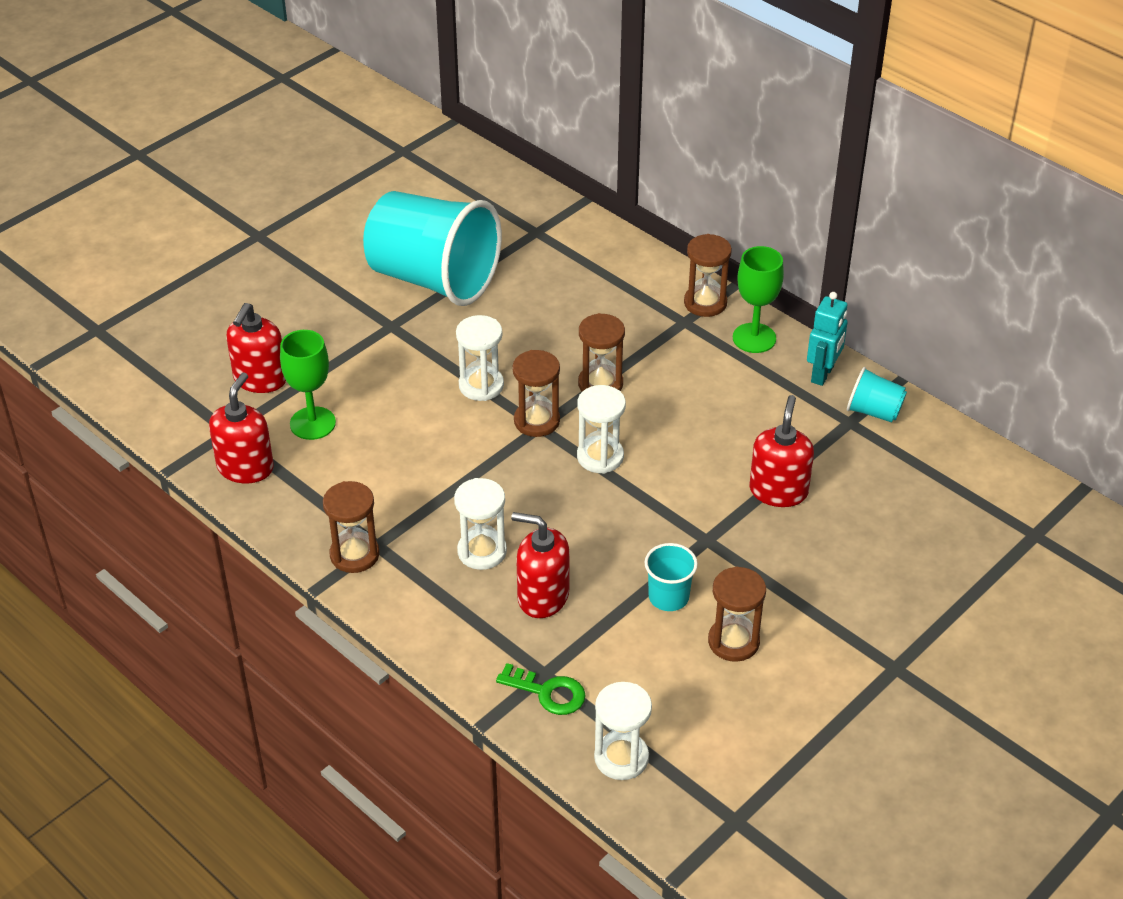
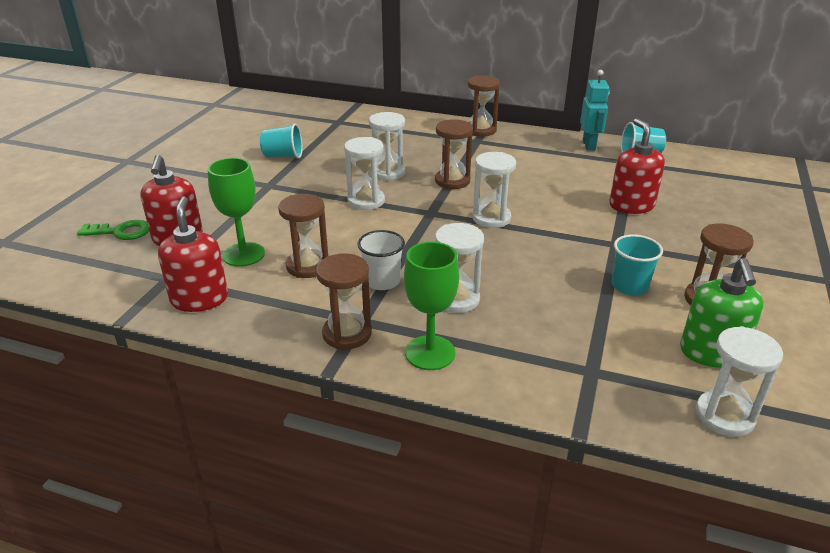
camera: 25 degrees left, 10 degrees down
(425, 504) = (382, 281): none -> white cup
(433, 279) = (283, 156): turquoise cup -> turquoise cup, size x0.42
(536, 346) = (388, 172): none -> white hourglass
(536, 421) = (425, 210): brown hourglass -> brown hourglass (307, 266)
(542, 596) = (535, 315): red soap dispenser -> none
(548, 692) = (609, 385): green key -> green key (121, 232)
(674, 697) = (711, 353): none -> green soap dispenser
(754, 338) = (528, 139): green goblet -> green goblet (430, 353)

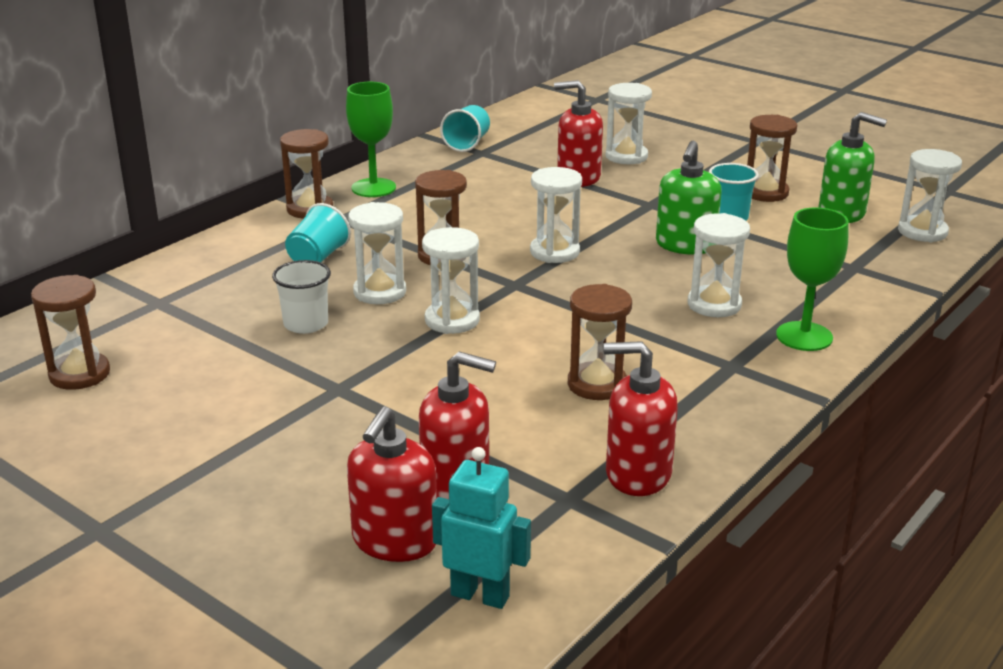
camera: 70 degrees left, 5 degrees down
(121, 232) = (394, 541): green key -> red soap dispenser
(243, 254) = (539, 429): green goblet -> green goblet (373, 188)
(283, 156) = (243, 365): turquoise cup -> turquoise cup (318, 258)
(347, 334) = (754, 378): brown hourglass -> brown hourglass (79, 374)
(382, 281) = (657, 340): white cup -> white cup (306, 324)
(553, 271) = (685, 245): none -> green soap dispenser
(589, 145) = (419, 161): turquoise robot -> turquoise robot (480, 595)
(700, 219) = (626, 156): none -> white hourglass

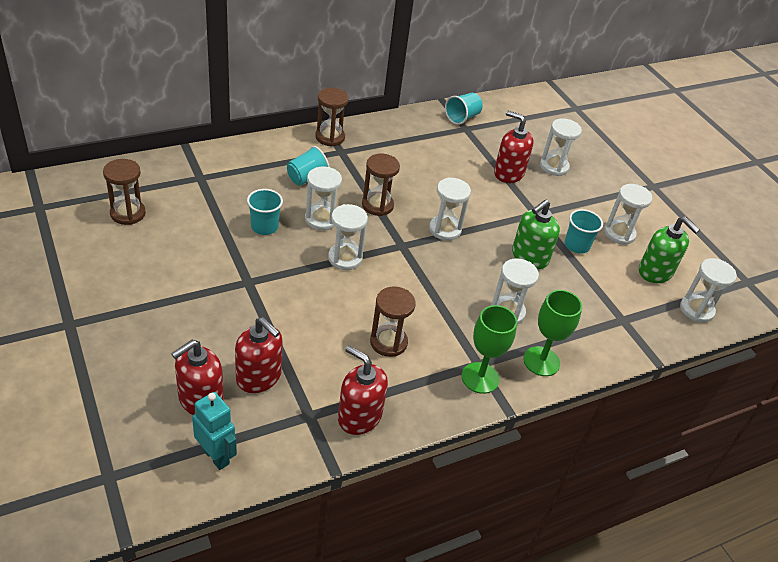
camera: 20 degrees right, 15 degrees up
(306, 324) = (264, 227): white cup -> turquoise cup
(373, 188) = (378, 134): green goblet -> green goblet (480, 378)
(765, 193) = (619, 234): brown hourglass -> white hourglass

